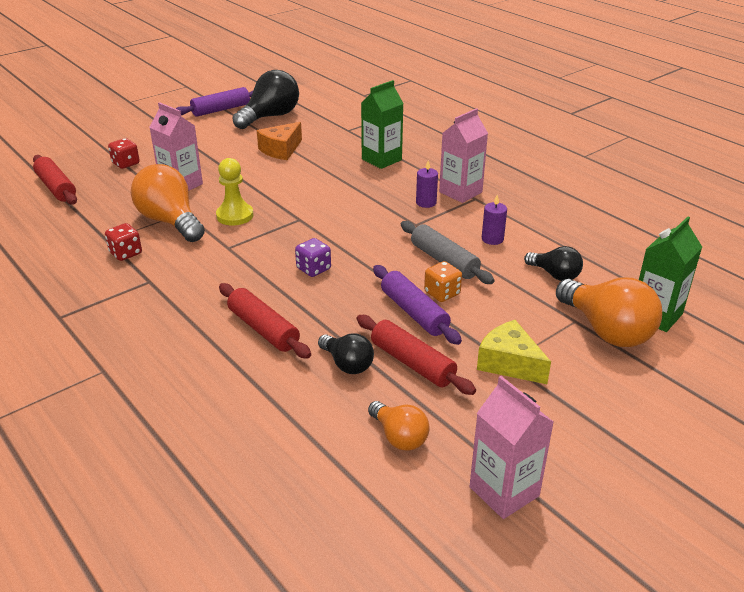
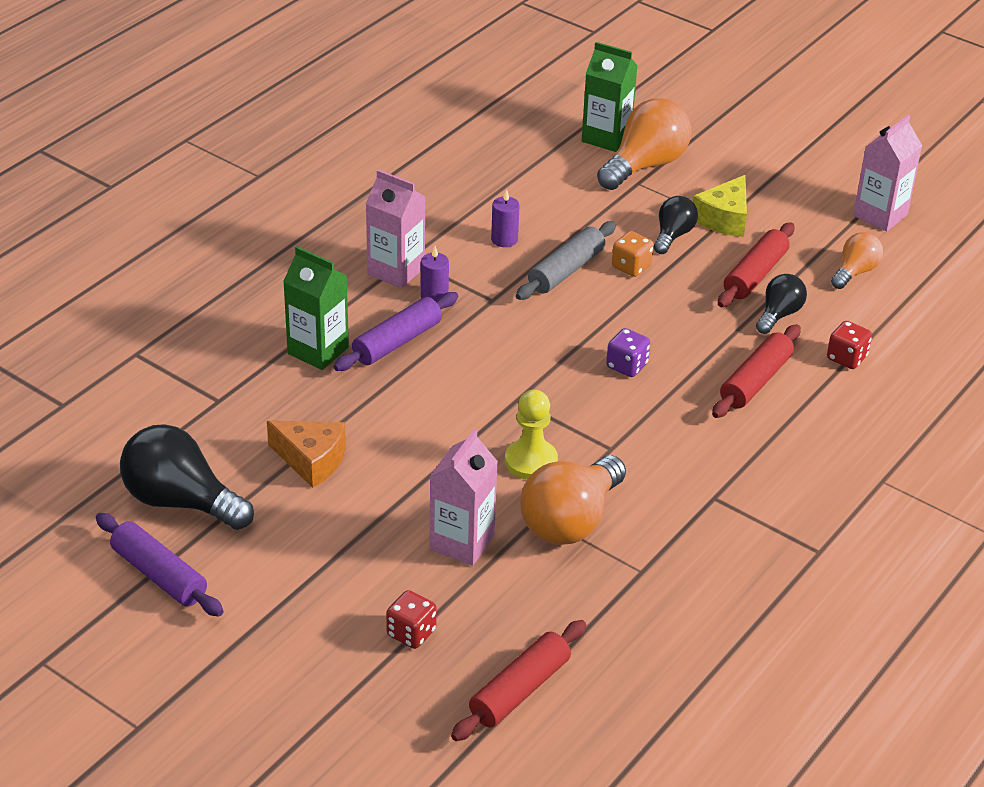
camera: 105 degrees left, 5 degrees up
(126, 253) = (665, 539): red dice -> red dice (846, 358)
(414, 312) = (674, 282): purple rolling pin -> purple rolling pin (397, 342)
(555, 275) = (561, 195): black light bulb -> black light bulb (673, 235)

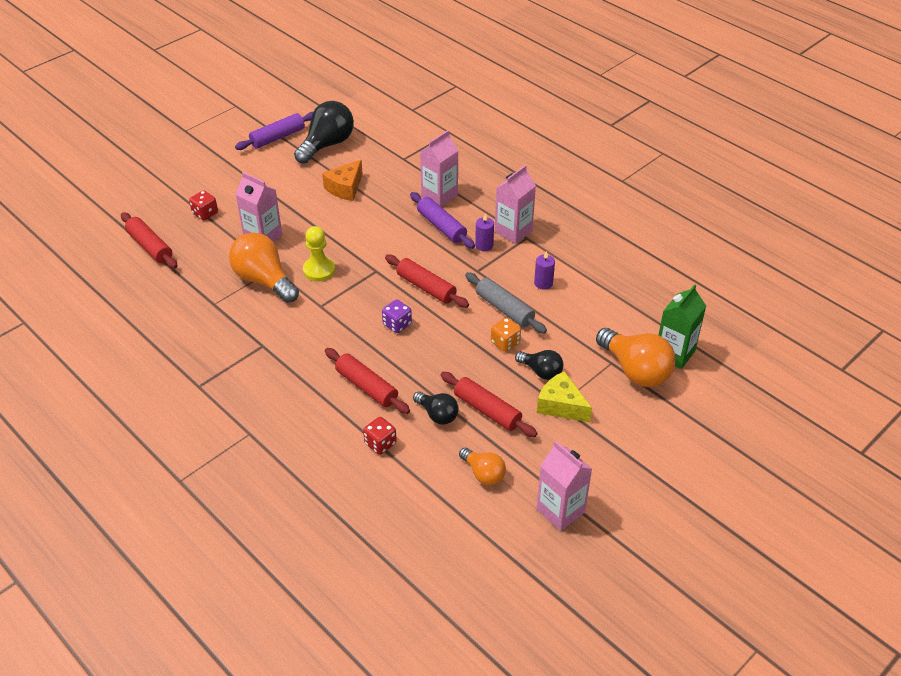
camera: 100 degrees right, 5 degrees up
(318, 350) = (439, 195): green carton -> pink carton
(541, 345) = (426, 287): none -> red rolling pin

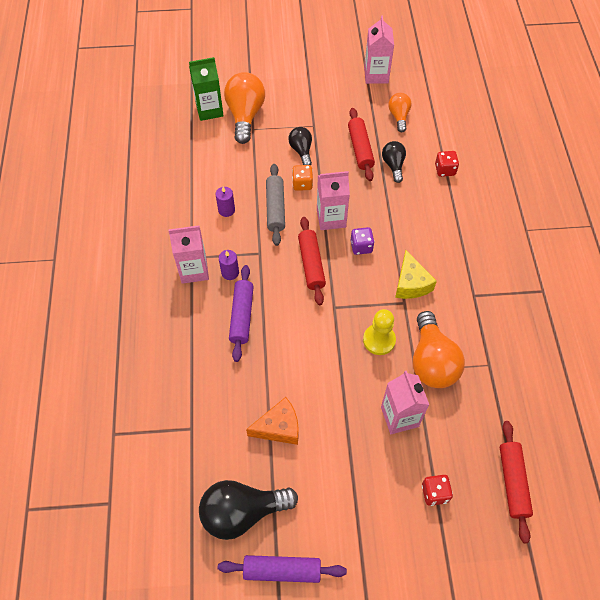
camera: 140 degrees left, 15 degrees up
(366, 387) = (423, 212): red rolling pin -> none
(439, 195) = (208, 353): pink carton -> pink carton (331, 218)
(561, 405) = (313, 124): yellow cheese -> yellow cheese (411, 283)

